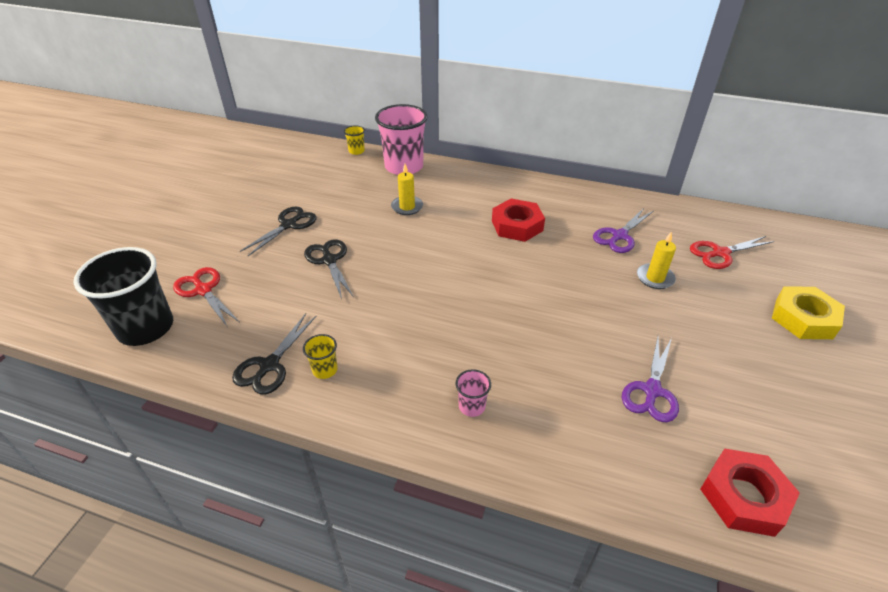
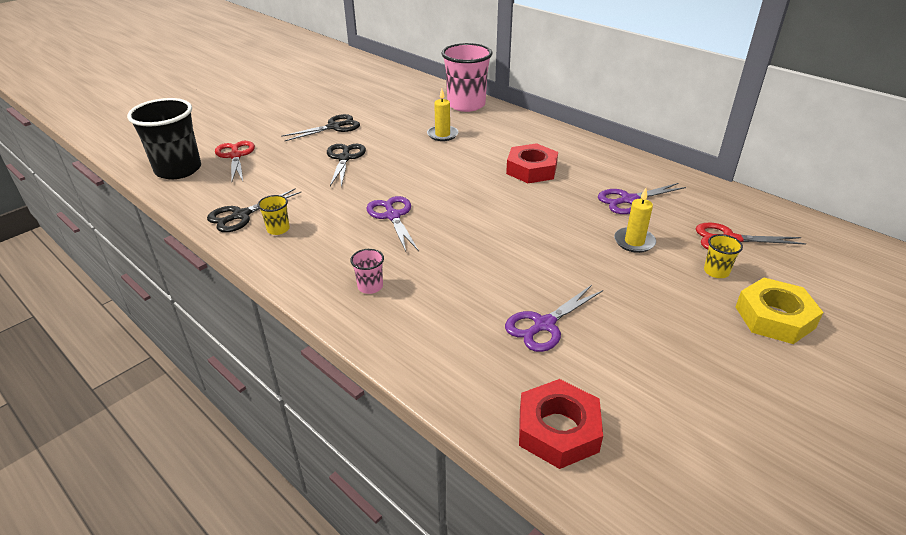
camera: 25 degrees right, 5 degrees down
(356, 151) = (435, 85): yellow cup -> yellow cup (716, 271)
(430, 315) = (393, 216): none -> purple scissors

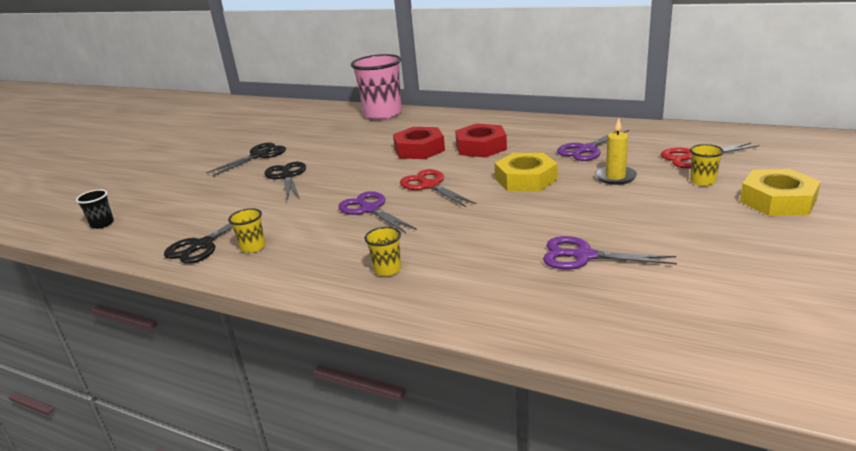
camera: 15 degrees left, 10 degrees down
(178, 170) = (102, 224): black cup -> black cup, size x0.43
(235, 156) = (163, 199): red scissors -> red scissors (430, 185)
(370, 286) = (387, 269): pink cup -> yellow cup
(442, 135) = (375, 140): yellow candle -> none
(544, 325) = (584, 256): purple scissors -> purple scissors turned 75 degrees clockwise
(548, 220) = (526, 179): none -> yellow nut
(558, 430) = (663, 333): red nut -> red nut (419, 149)

